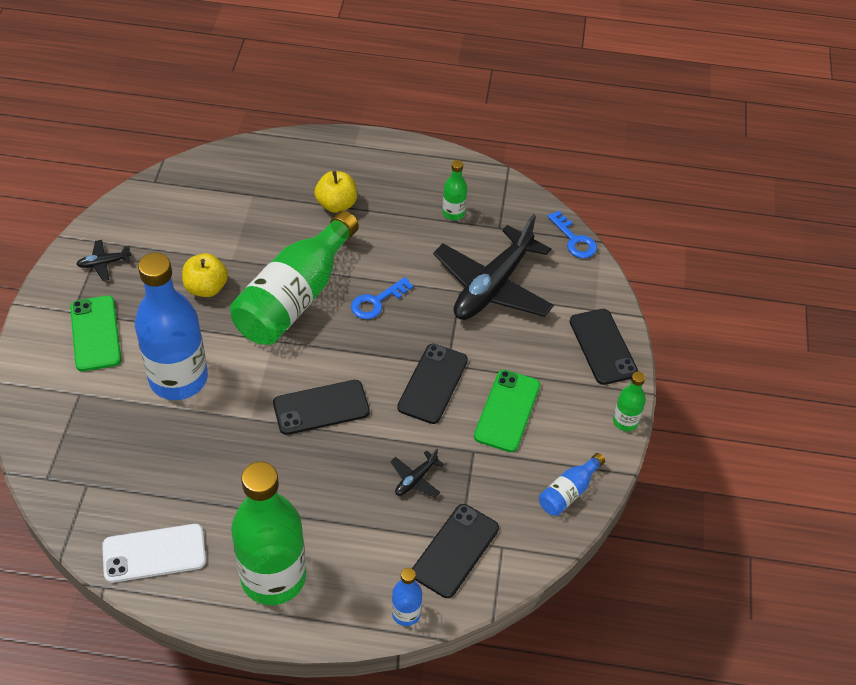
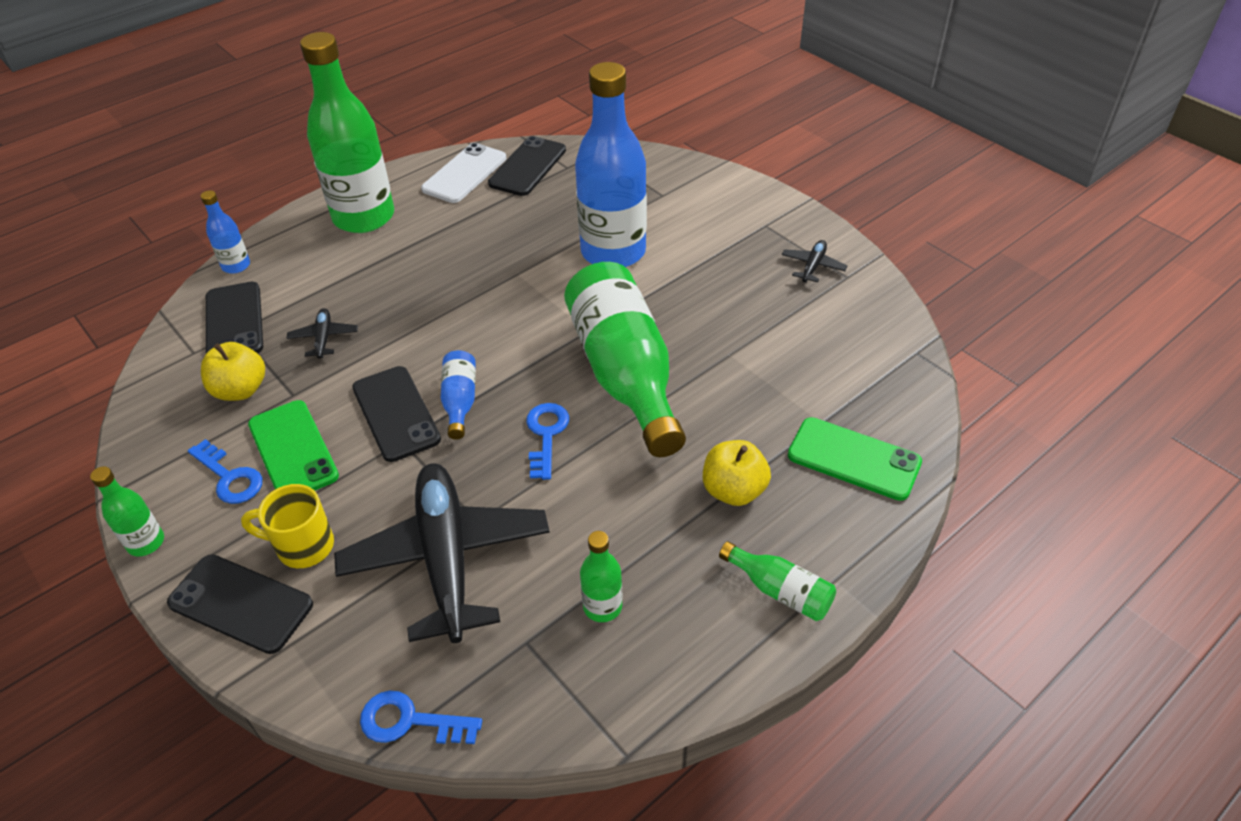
camera: 135 degrees right, 5 degrees down
(95, 333) = (723, 227): green phone -> green phone (854, 459)
(206, 288) = (707, 318): yellow apple -> yellow apple (240, 390)
(321, 408) = (472, 321): black phone -> black phone (527, 167)
(380, 159) = (780, 591): none -> green bottle
(551, 350) = (303, 546): none -> yellow mug
(554, 424) = (229, 477): none -> blue key
(568, 492) = (161, 433): blue bottle -> blue bottle (460, 401)

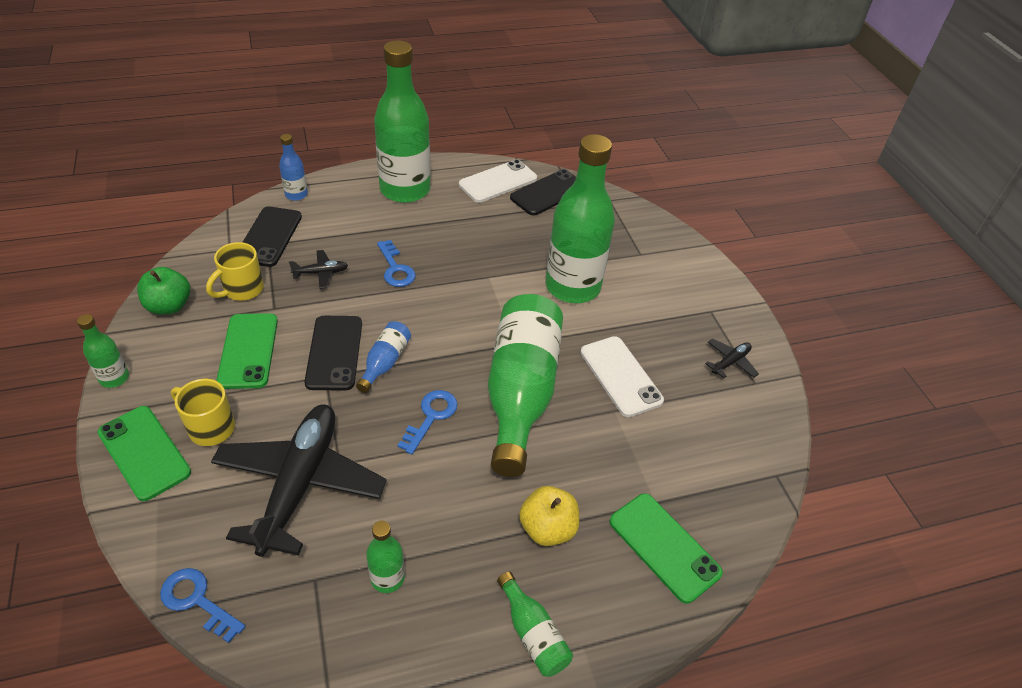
camera: 20 degrees right, 0 degrees up
(160, 440) = (169, 306): none -> green apple
(229, 477) = (195, 353): blue key -> blue key (395, 269)
(240, 390) = (242, 290): yellow apple -> yellow mug
(241, 604) = (144, 452): black phone -> green phone
(324, 338) = (321, 273): black plane -> black plane turned 60 degrees clockwise
(613, 252) = (572, 287): blue bottle -> green bottle
(716, 320) = (620, 376): none -> white phone

